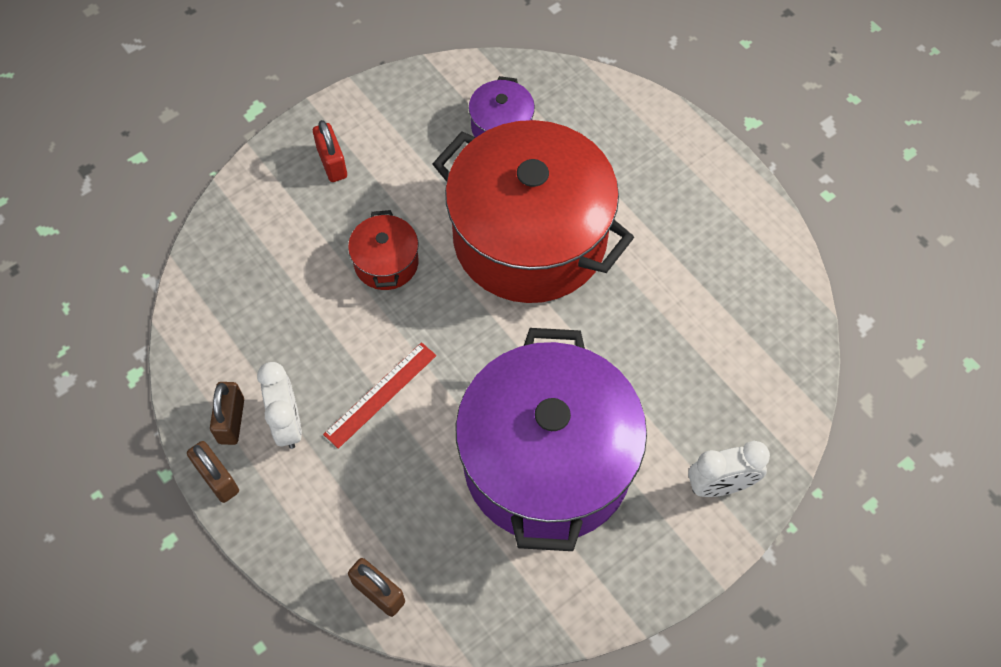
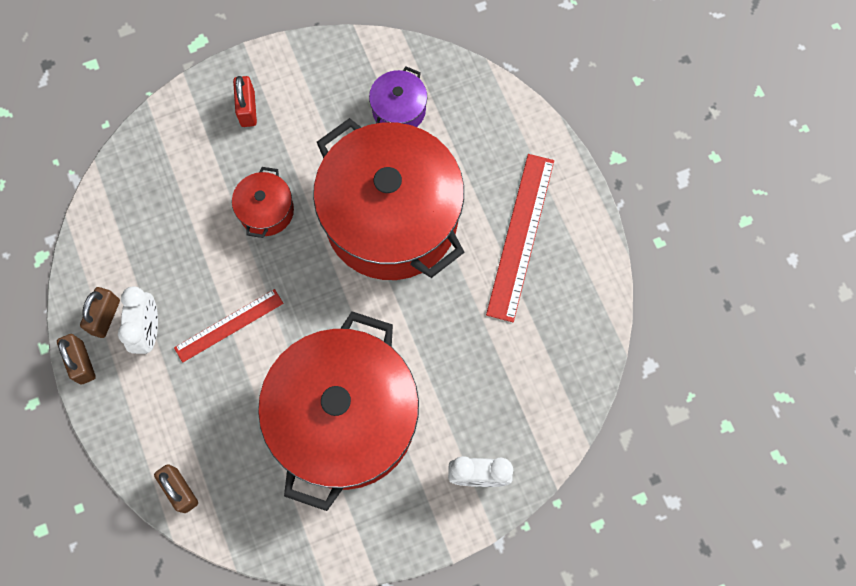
camera: 15 degrees right, 10 degrees up
(547, 462) = (345, 419): purple pot -> red pot
(678, 223) = (520, 236): none -> red ruler

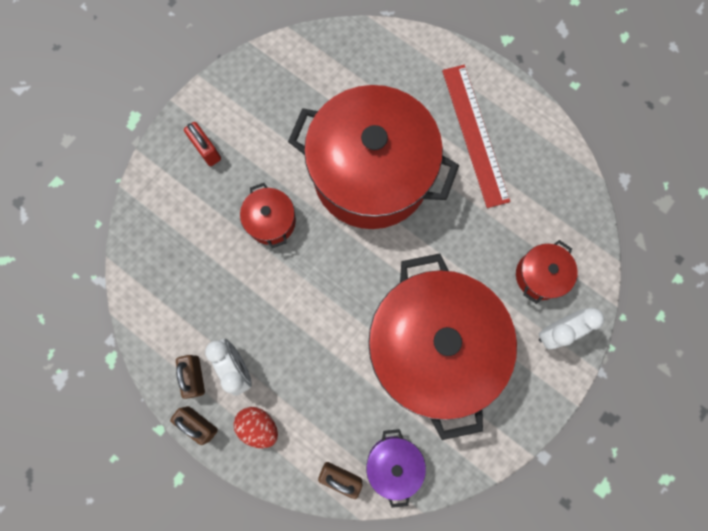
camera: 30 degrees left, 5 degrees up
(134, 397) = (258, 426): none -> red egg
(229, 325) = (298, 326): red ruler -> none
(399, 110) = (325, 88): purple pot -> purple pot (393, 463)
(497, 412) = (540, 275): none -> red pot

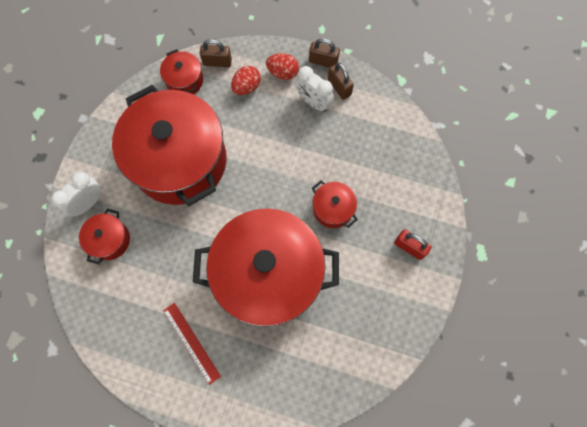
camera: 160 degrees right, 5 degrees down
(314, 422) = (246, 87): none -> red egg
(393, 463) = (184, 80): purple pot -> red pot
(475, 135) = (191, 342): red ruler -> red ruler, size x0.63

